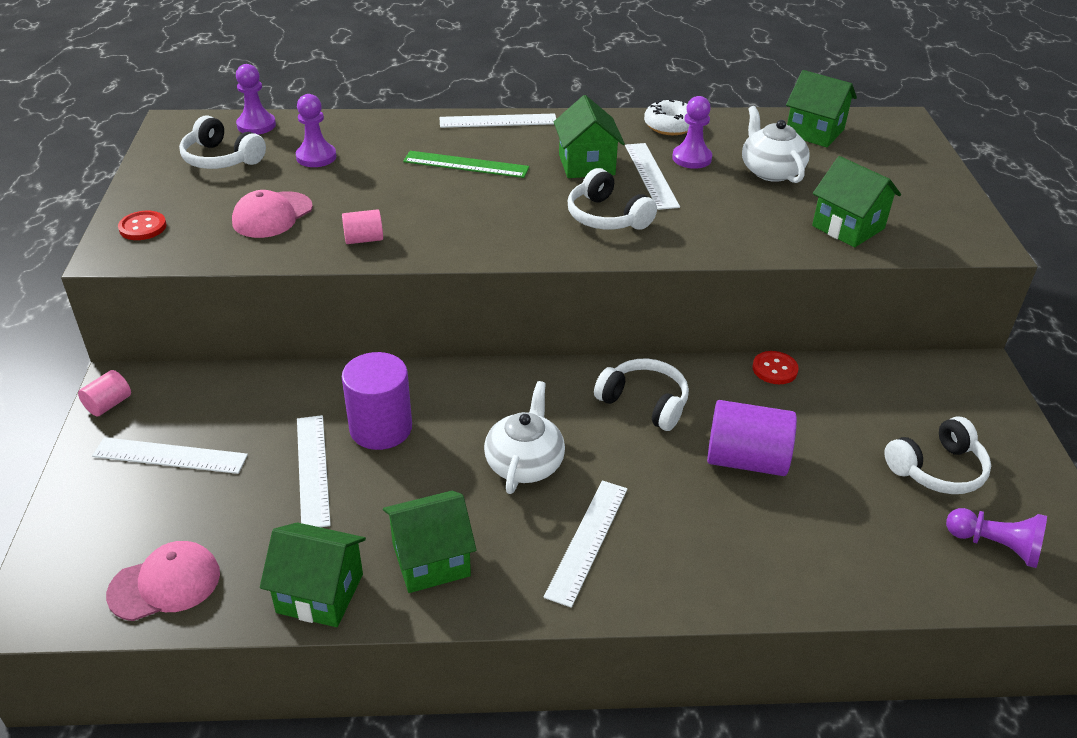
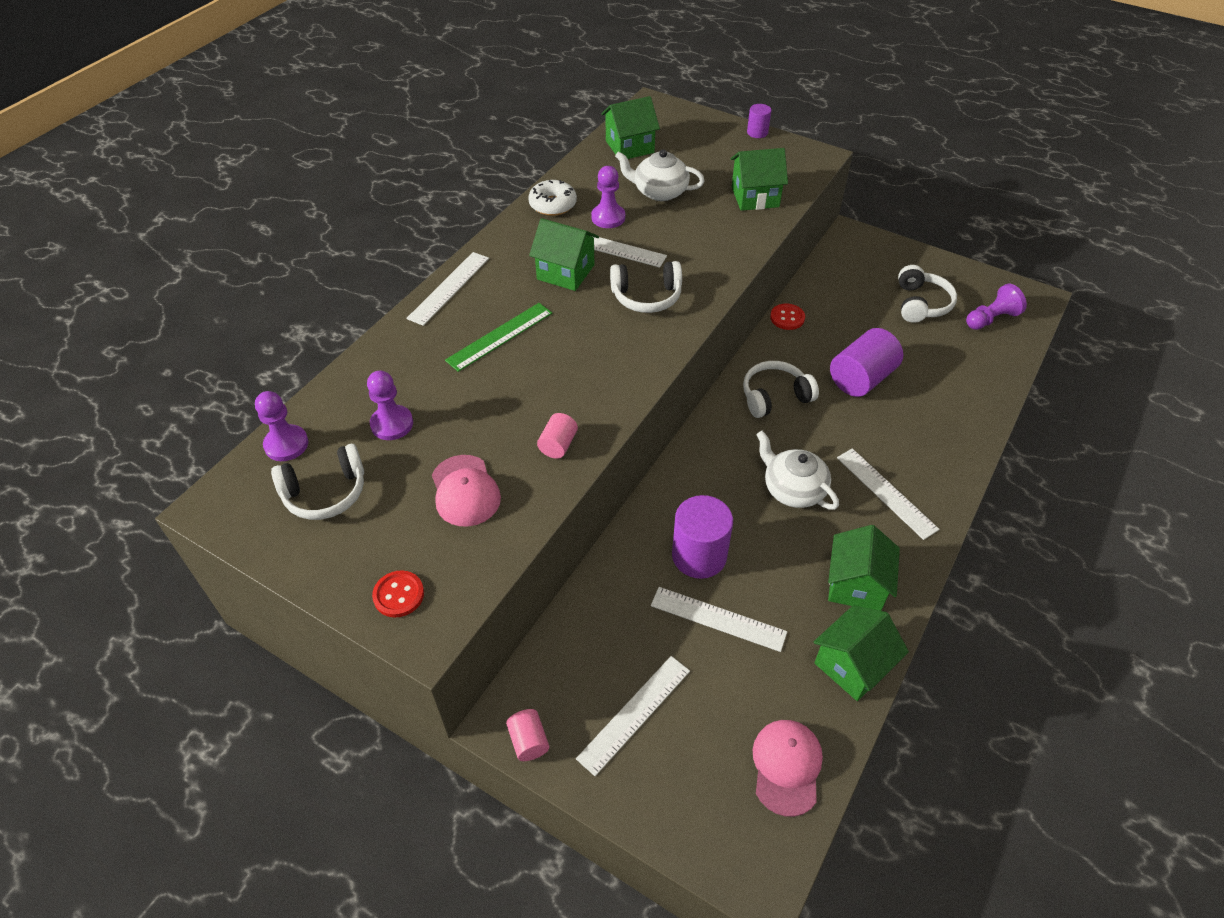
camera: 55 degrees left, 10 degrees up
(961, 193) = (757, 132): none -> purple cylinder

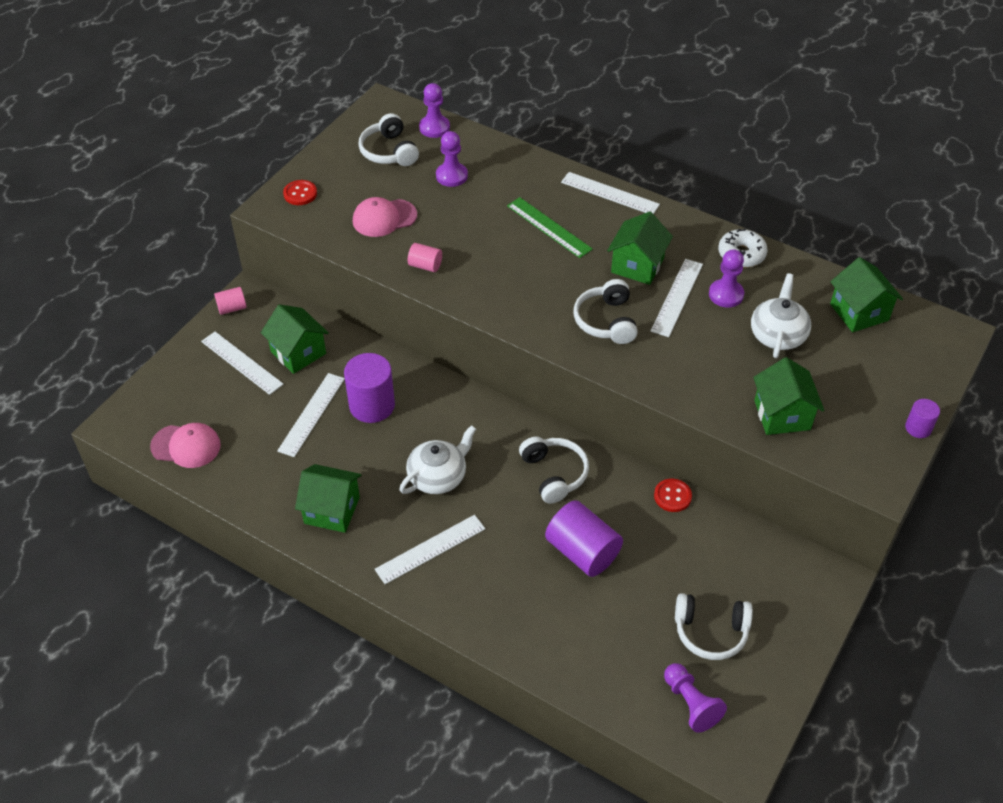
camera: 90 degrees right, 0 degrees up
(852, 665) = (258, 496): green house -> green house (298, 352)

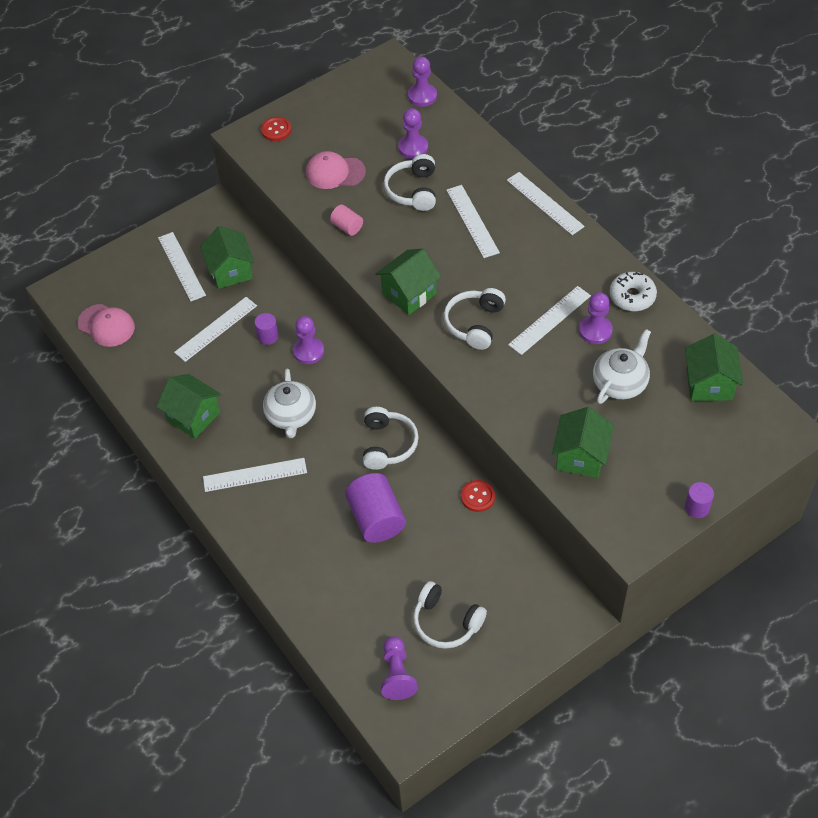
camera: 25 degrees right, 5 degrees up
(232, 308) = (196, 215): pink cylinder -> none
(372, 405) = (268, 336): purple cylinder -> purple cylinder, size x0.52
(389, 151) = (370, 109): white headphones -> white headphones (413, 190)
(423, 407) = (308, 351): none -> purple pawn
(438, 476) = (291, 415): white teapot -> white teapot turned 105 degrees clockwise
(549, 227) = (472, 221): green ruler -> white ruler
(637, 265) = (531, 280): green house -> green house (409, 293)

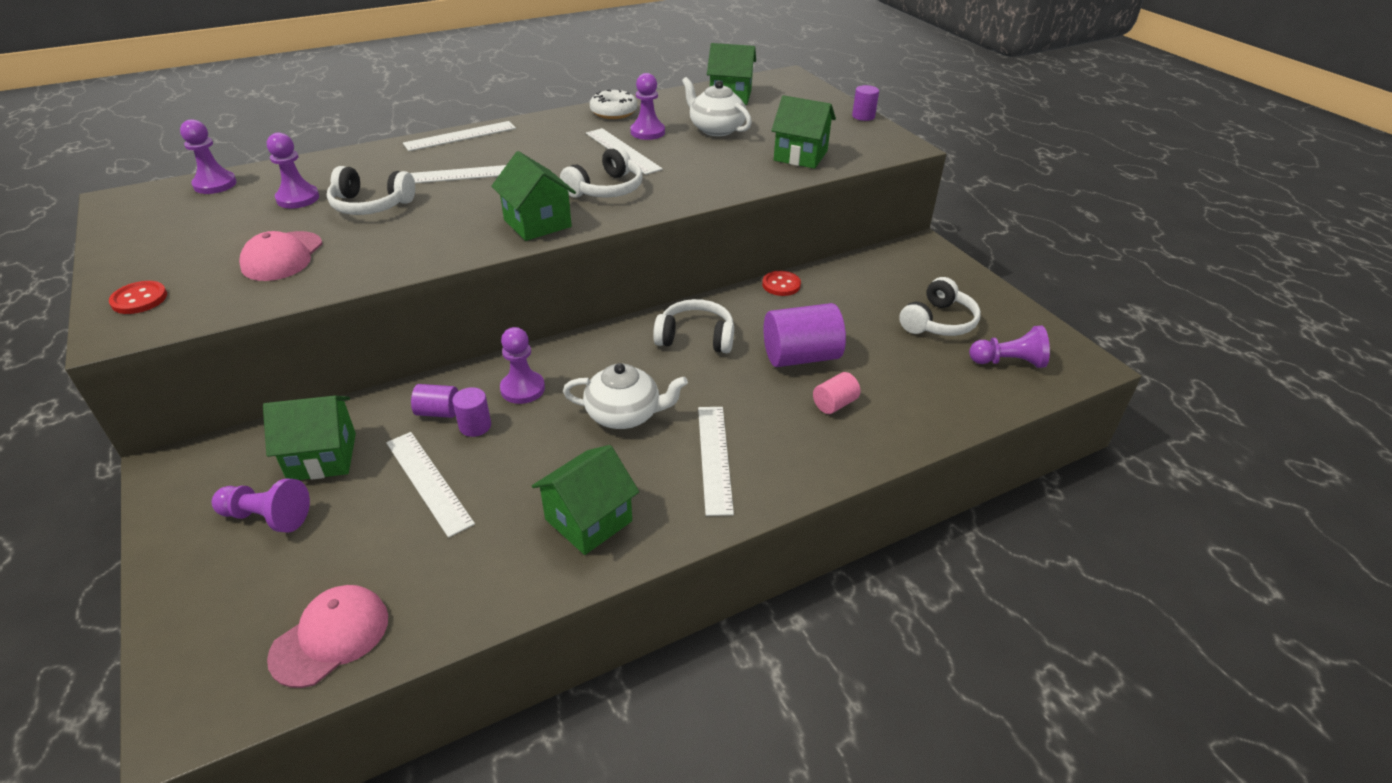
camera: 85 degrees left, 15 degrees down
(181, 266) = (267, 517): white ruler -> purple pawn
(278, 313) = (438, 412): none -> purple cylinder
(347, 227) = (392, 256): pink cylinder -> pink cylinder (834, 404)
(474, 323) = (606, 189): white headphones -> white headphones turned 75 degrees counterclockwise

